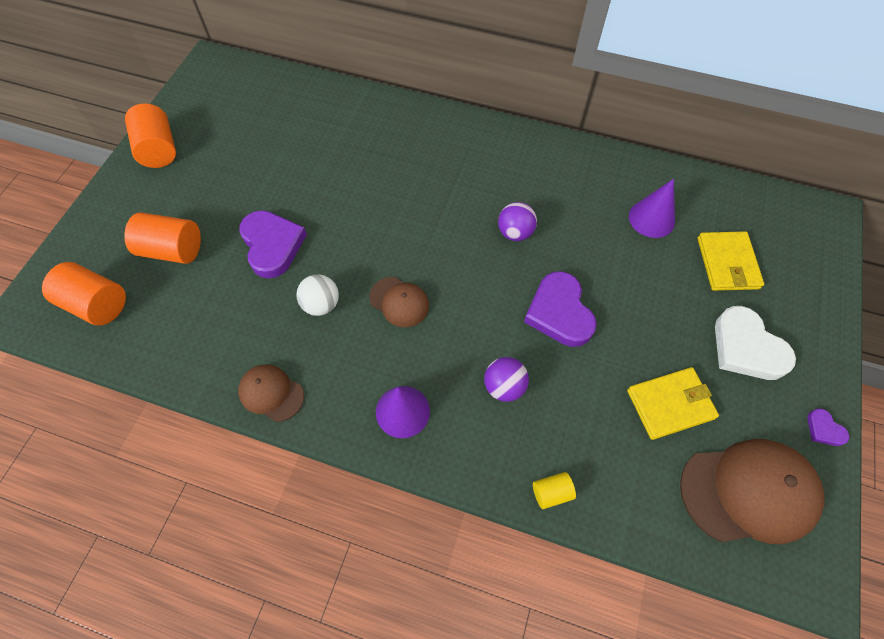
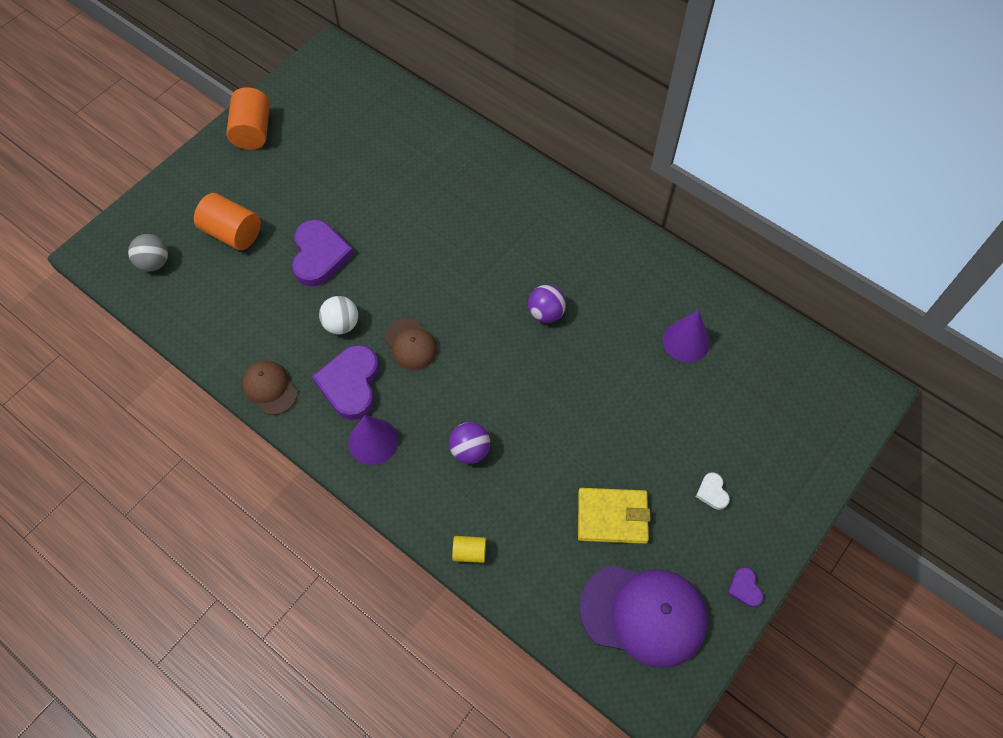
camera: 20 degrees right, 0 degrees up
(97, 304) = (154, 263): orange cylinder -> grey ball
(559, 312) = (551, 401): purple heart -> purple heart (350, 384)
(727, 263) = (738, 408): yellow wallet -> none
(746, 348) = (712, 492): white heart -> white heart, size x0.46
(749, 492) = (643, 614): brown cap -> purple cap

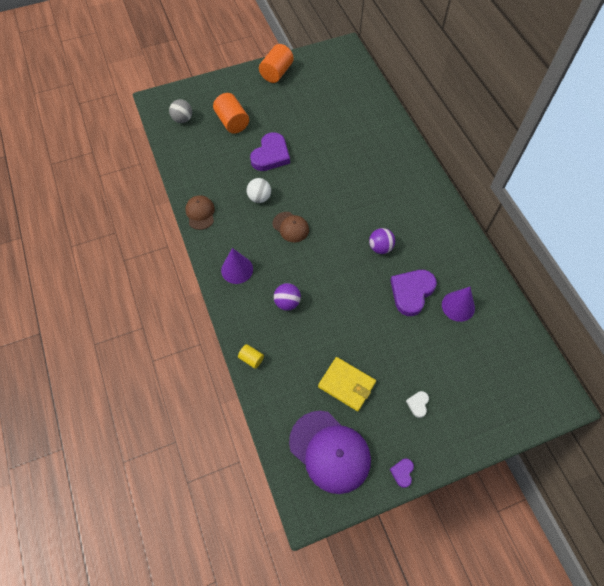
camera: 30 degrees right, 0 degrees up
(350, 384) = (244, 232): purple heart -> purple heart (411, 292)
(410, 344) = (291, 227): brown cap -> brown cap turned 45 degrees counterclockwise

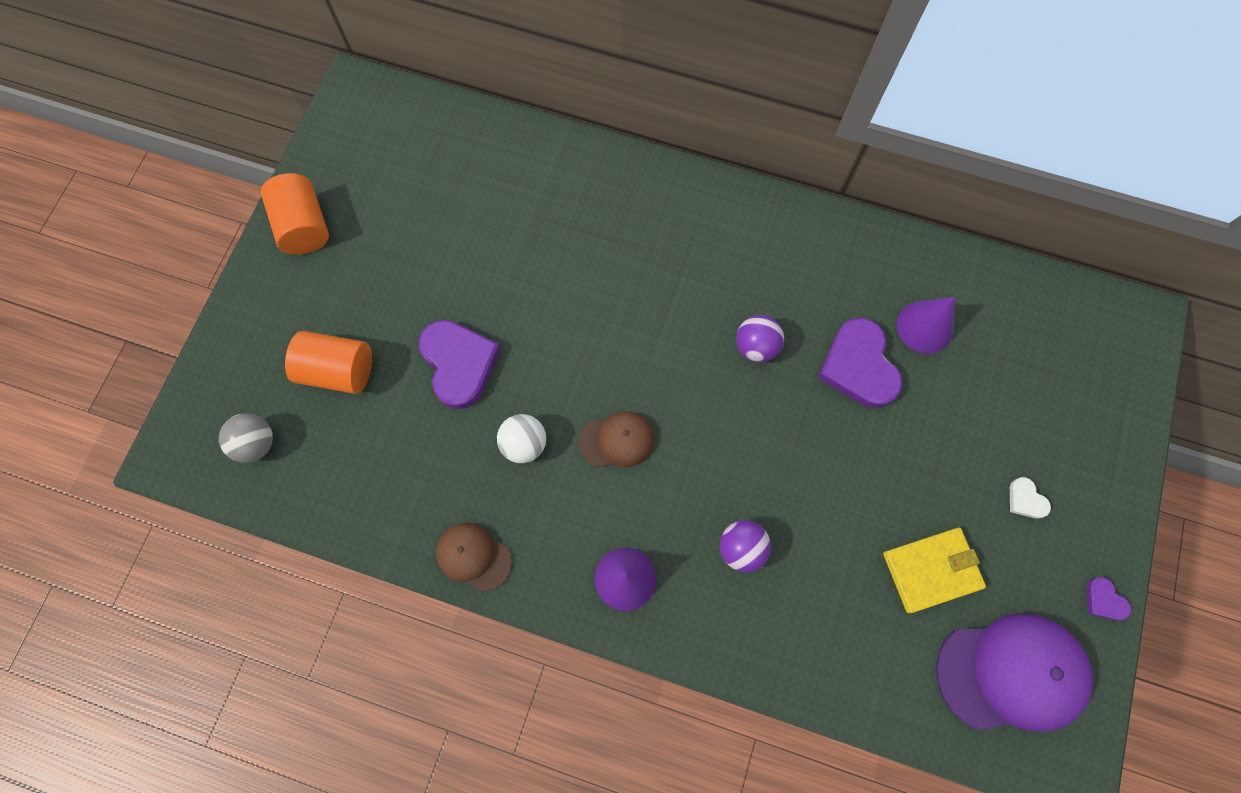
camera: 50 degrees left, 10 degrees up
(251, 359) = (793, 674): yellow cylinder -> none

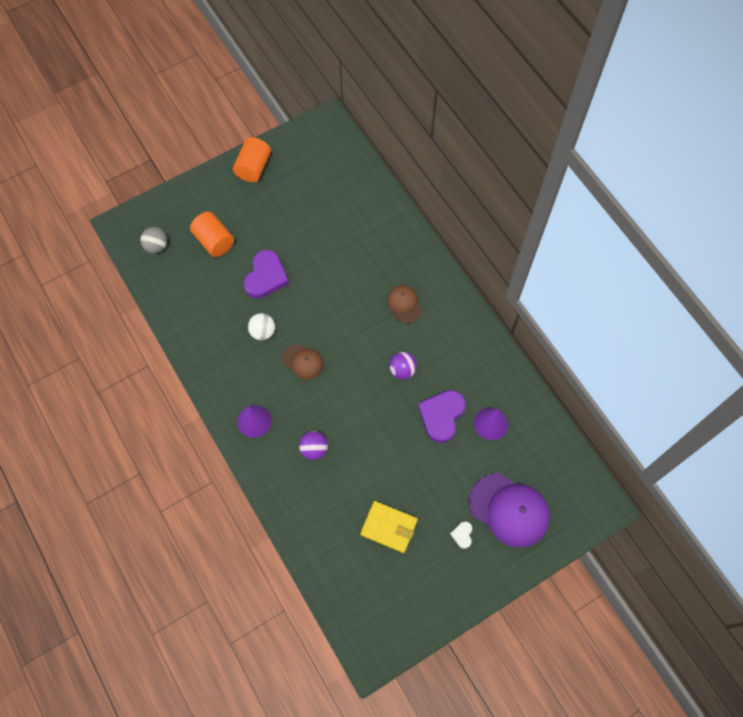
camera: 40 degrees right, 5 degrees down
(473, 556) = (201, 361): brown cap -> brown cap (404, 304)
(1011, 673) = (382, 598): purple cap -> purple cap (509, 510)
(1104, 600) = (455, 606): purple heart -> none

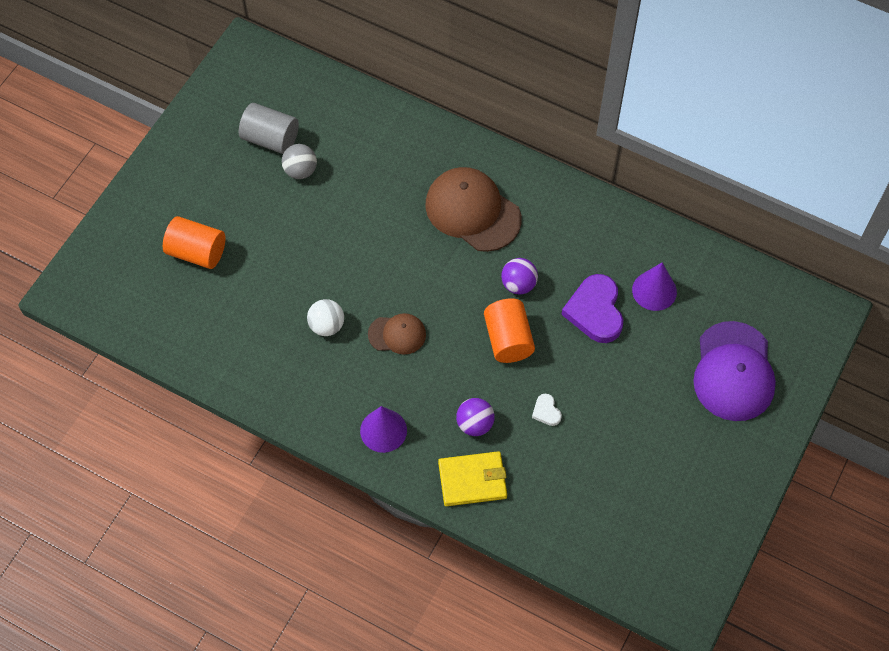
camera: 30 degrees left, 5 degrees down
(156, 246) = (128, 294): grey ball -> grey ball (300, 171)
(253, 167) = (189, 144): orange cylinder -> orange cylinder (508, 339)
(266, 277) = (288, 261): purple heart -> none
(306, 189) = (270, 139): none -> grey cylinder
(389, 527) = (615, 462): yellow wallet -> yellow wallet (472, 480)
(404, 304) = (472, 211): brown cap -> brown cap, size x1.84
(462, 535) = (701, 426): white heart -> white heart (546, 411)
(509, 510) = (733, 372): purple cap -> purple cap turned 90 degrees clockwise

